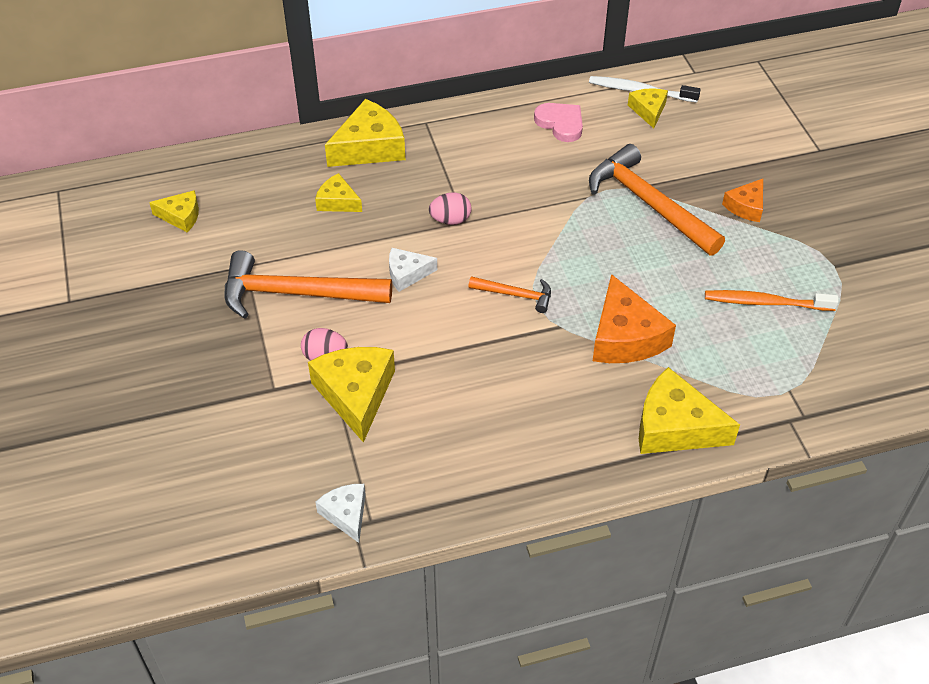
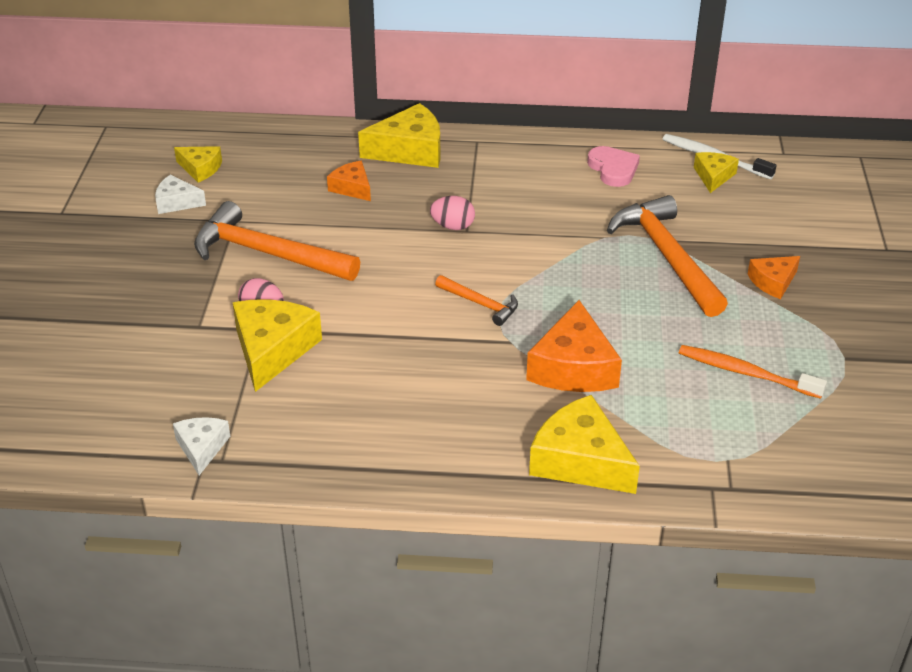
camera: 20 degrees right, 10 degrees down
(338, 201) = (352, 188): yellow cheese -> orange cheese
(407, 274) = (383, 261): white cheese -> white cheese (177, 202)

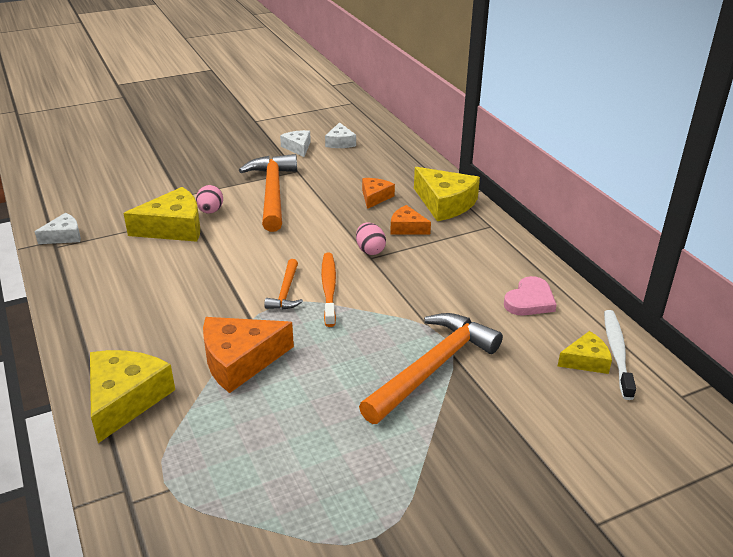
camera: 60 degrees right, 5 degrees down
(200, 169) = (340, 142): yellow cheese -> white cheese
(746, 373) = (300, 467): orange toothbrush -> orange toothbrush (329, 288)
(773, 282) = (455, 448): orange cheese -> orange cheese (407, 228)

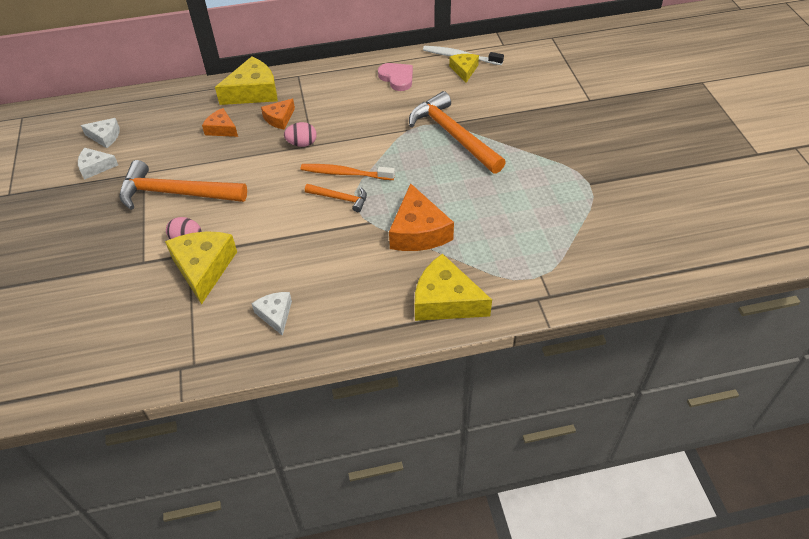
camera: 75 degrees left, 15 degrees up
(64, 236) = (176, 359): white cheese -> white cheese (275, 315)

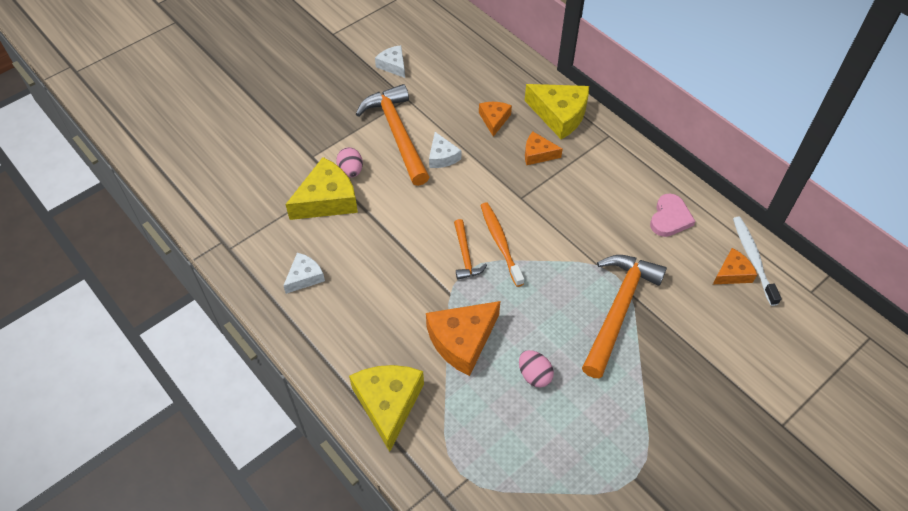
camera: 60 degrees right, 5 degrees up
(105, 137) = (431, 50): white cheese -> white cheese (442, 157)
(302, 144) = (517, 189): pink egg -> pink egg (534, 375)
(464, 70) = (732, 273): yellow cheese -> orange cheese

